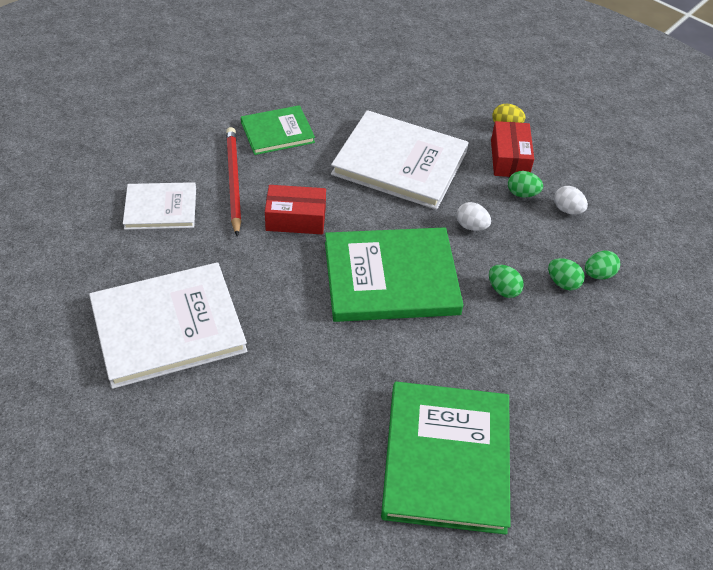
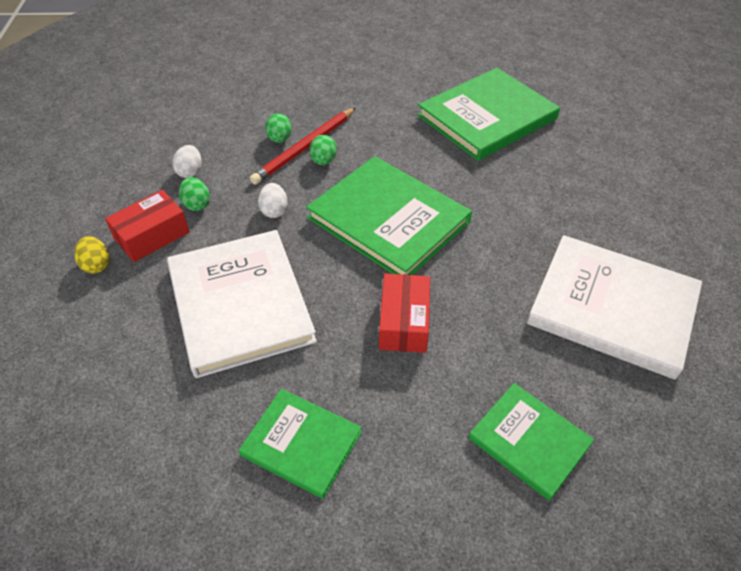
camera: 130 degrees left, 0 degrees up
(160, 208) = (529, 441): white book -> green book
(233, 181) = (419, 414): red pencil -> red pencil (305, 148)
(296, 219) = (404, 322): red box -> red box turned 45 degrees clockwise
(598, 274) = (249, 128): green egg -> none

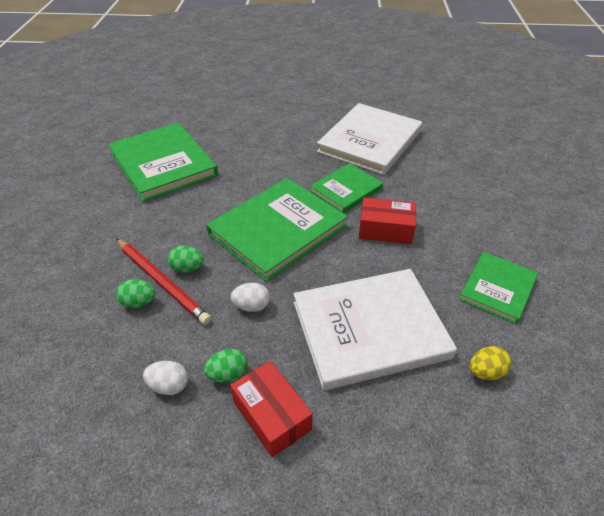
camera: 85 degrees left, 5 degrees down
(96, 265) = (312, 471): yellow egg -> yellow egg (485, 372)
(529, 441) = (471, 186): green book -> green book (346, 190)

